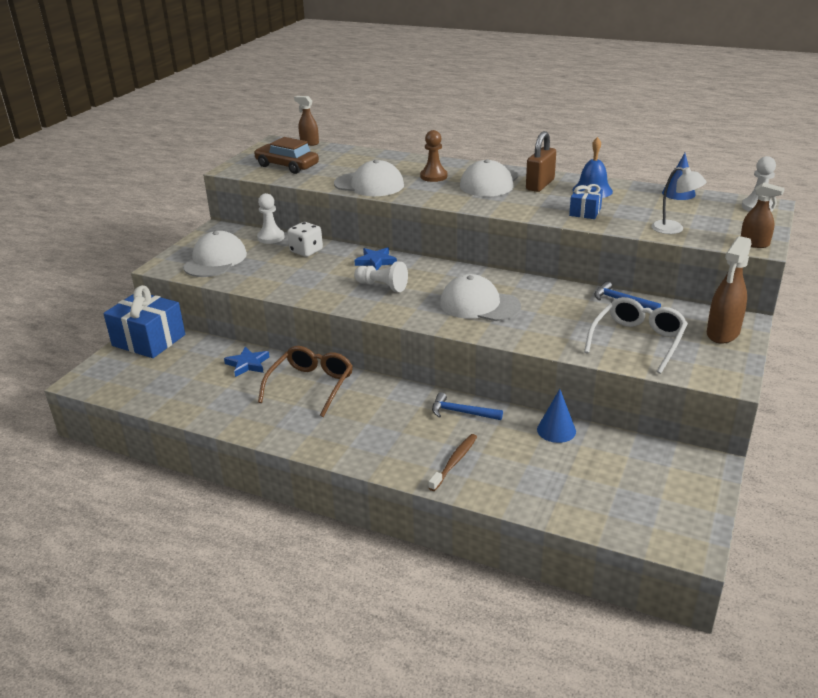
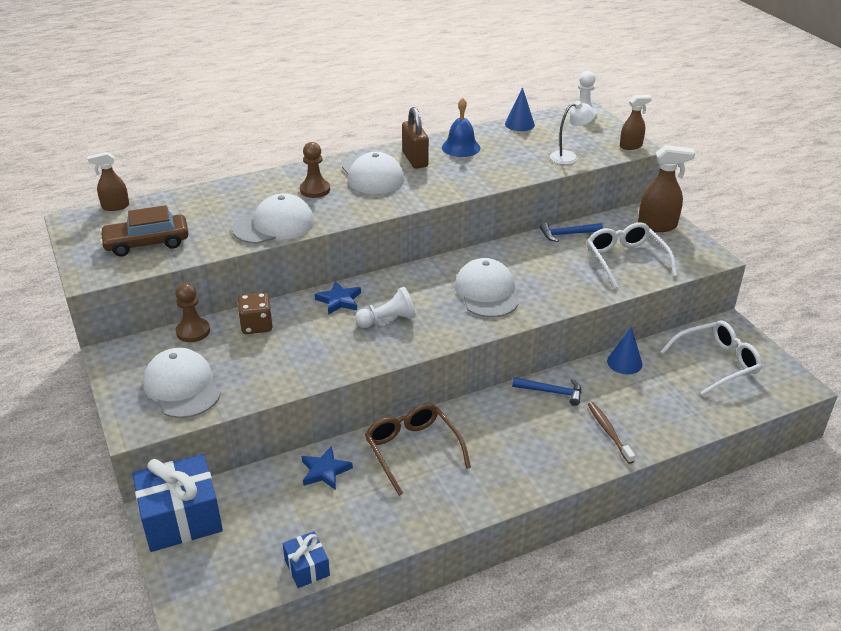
camera: 50 degrees left, 5 degrees up
(271, 237) = (193, 331): white pawn -> brown pawn
(306, 251) = (256, 325): white dice -> brown dice
(461, 412) = (551, 392): blue hammer -> blue hammer turned 135 degrees counterclockwise
(479, 305) = (486, 292): white cap -> white cap turned 105 degrees clockwise
(585, 212) = (491, 170): blue gift -> blue gift (307, 567)
(641, 481) = (717, 363): none -> white glasses
(722, 333) = (657, 226): brown spray bottle -> brown spray bottle turned 75 degrees counterclockwise

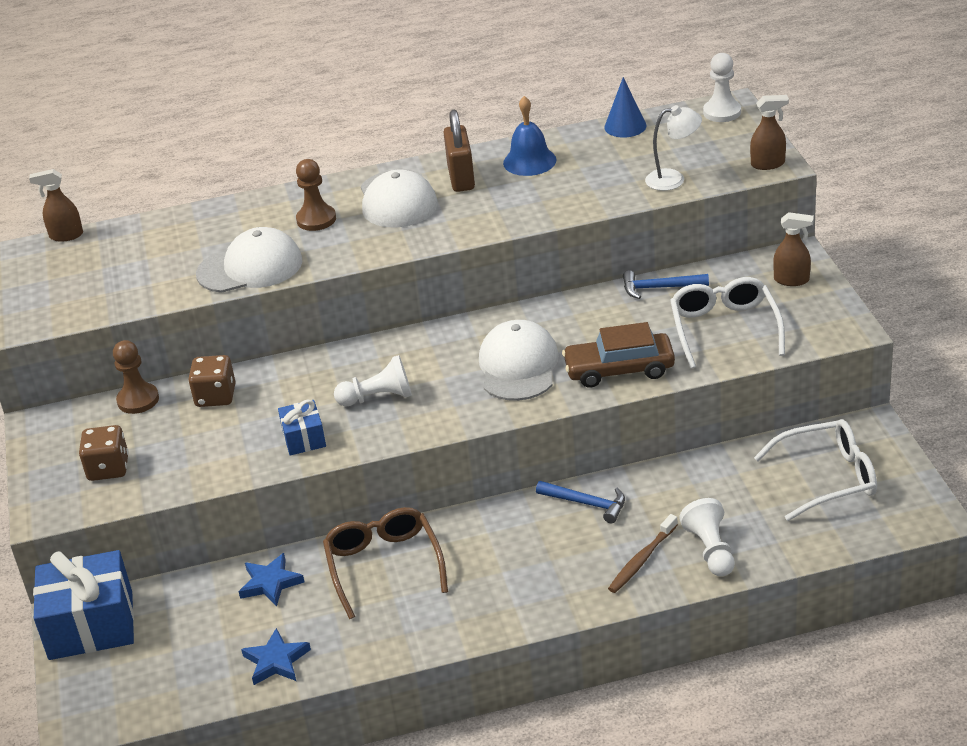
camera: 15 degrees right, 0 degrees up
(147, 243) = (91, 286): brown car -> brown car (619, 369)
(182, 387) = (108, 468): white cap -> brown dice
(307, 567) = (218, 692): blue gift -> blue gift (304, 438)
(339, 300) = (326, 368): blue star -> blue star (276, 661)
(609, 432) = (642, 560): brown toothbrush -> brown toothbrush turned 135 degrees counterclockwise
(624, 362) = (700, 470): blue cone -> none
(656, 421) = (710, 550): none -> white pawn
(657, 226) = (792, 280): brown spray bottle -> brown spray bottle, size x0.63

